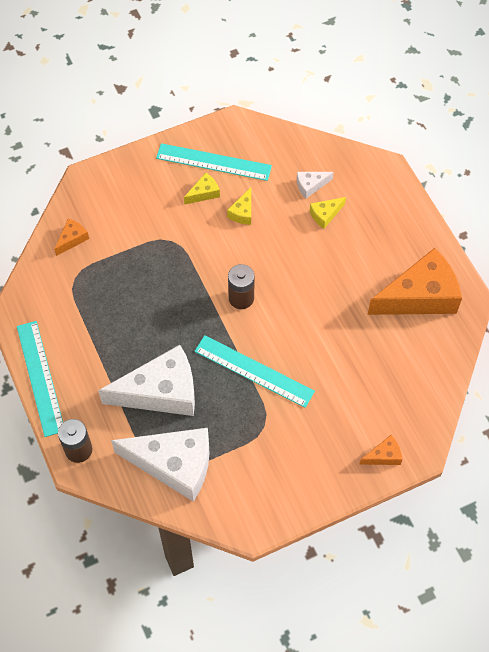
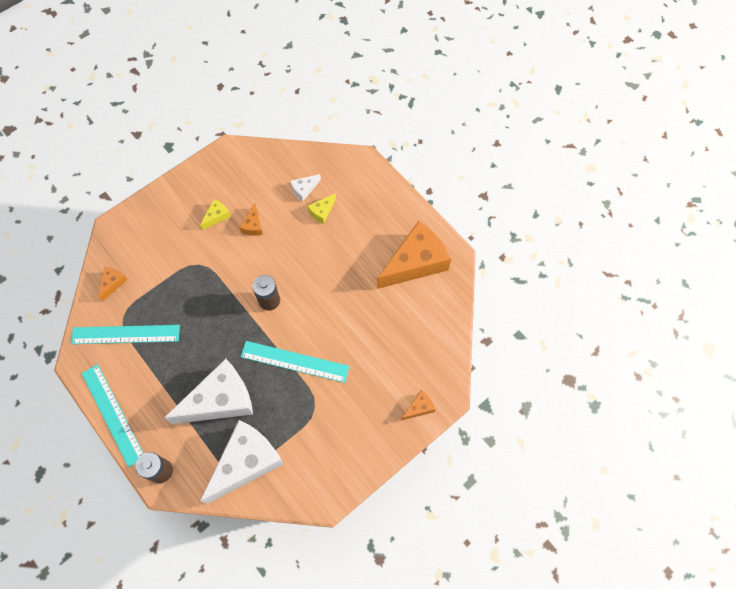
camera: 15 degrees left, 5 degrees up
(174, 465) = (246, 462): white cheese -> white cheese turned 45 degrees counterclockwise
(213, 162) = (219, 188): turquoise ruler -> turquoise ruler (125, 334)
(242, 212) = (253, 225): yellow cheese -> orange cheese

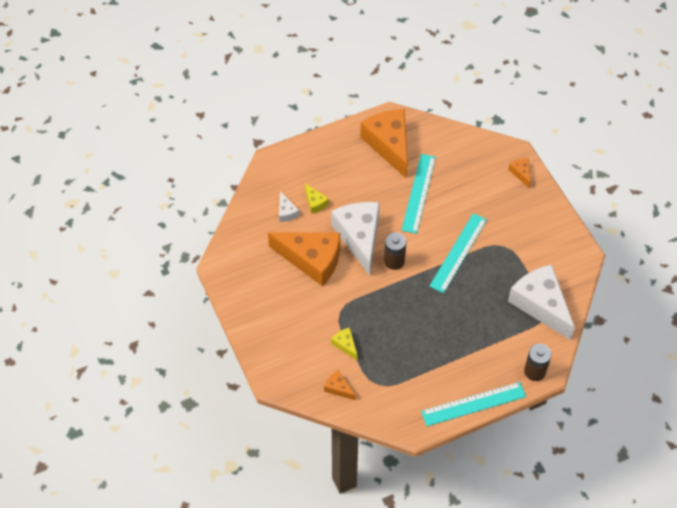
camera: 75 degrees left, 10 degrees down
(125, 334) = (396, 383): turquoise ruler -> turquoise ruler (419, 193)
(217, 216) = (292, 288): yellow cheese -> yellow cheese (345, 345)
(220, 400) = (480, 315): white cheese -> white cheese (359, 237)
(253, 225) = (312, 260): orange cheese -> orange cheese, size x2.32

